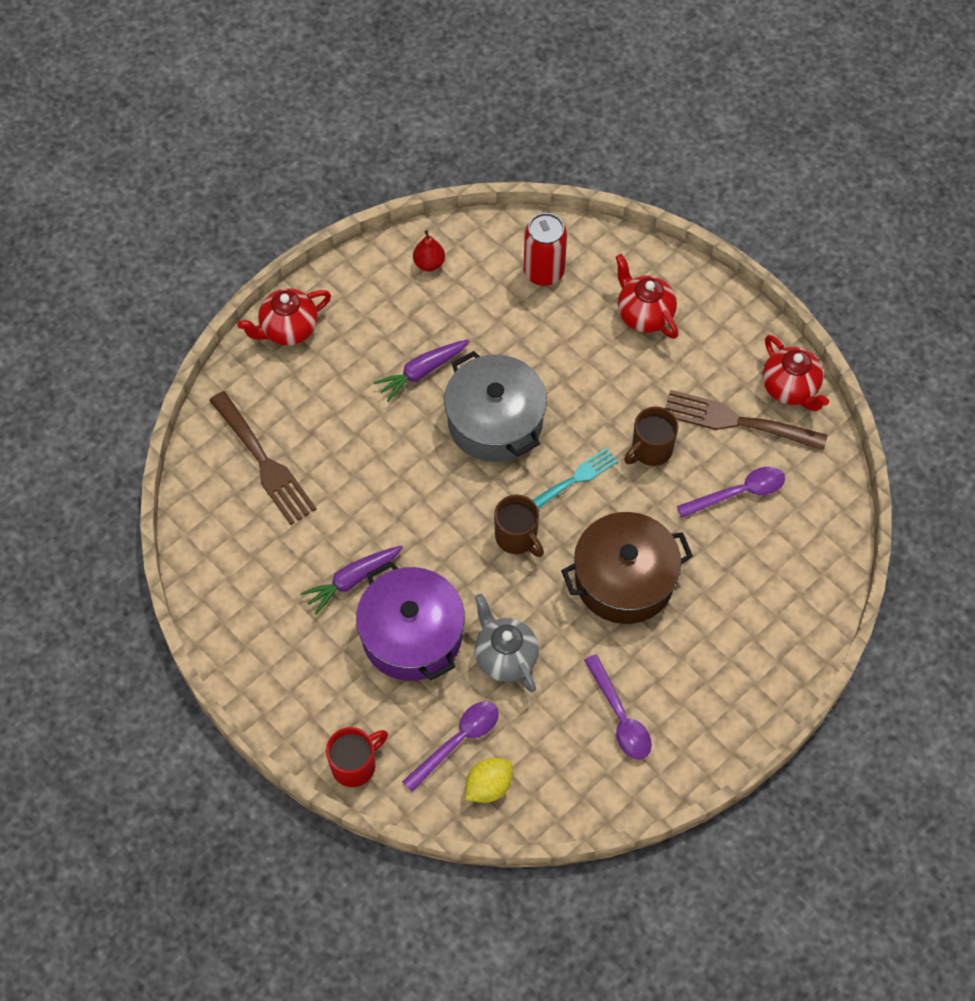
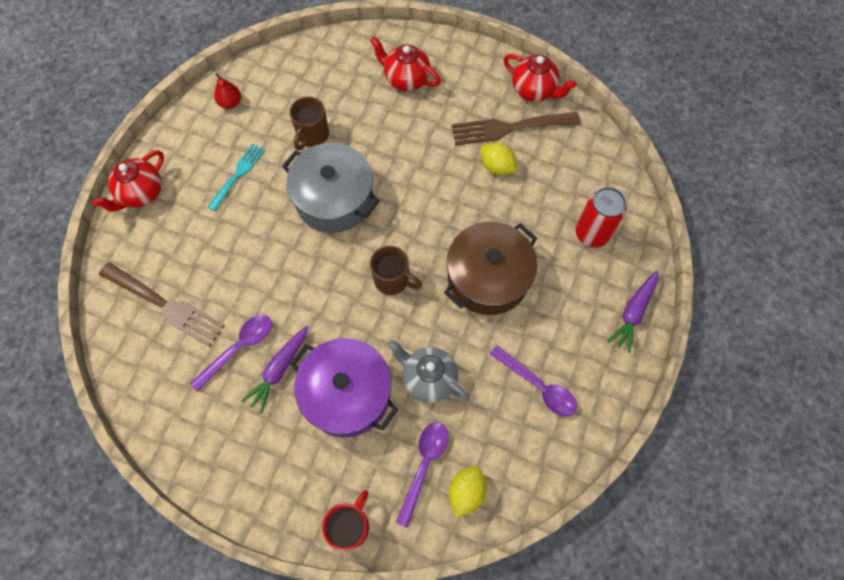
camera: 25 degrees left, 5 degrees up
(421, 372) = (261, 184): purple carrot -> purple carrot (633, 313)
(544, 272) = (319, 77): red can -> red can (592, 233)
(575, 479) = (414, 217): turquoise fork -> turquoise fork (238, 174)
(650, 450) = (459, 173): brown mug -> brown mug (312, 135)
(698, 460) = (496, 166): none -> yellow lemon
(738, 493) = (537, 178): purple spoon -> purple spoon (238, 348)

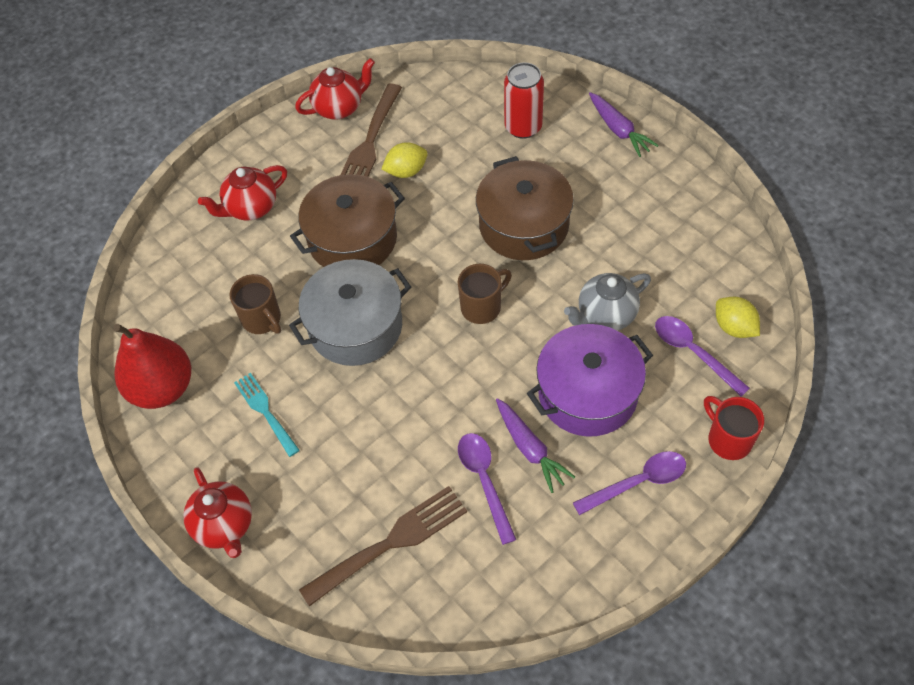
camera: 60 degrees left, 10 degrees down
(230, 103) = (162, 388): red pear -> red pear, size x2.15
(412, 159) = (352, 239): none -> brown pot
(538, 386) = (655, 229): purple spoon -> purple spoon (637, 482)

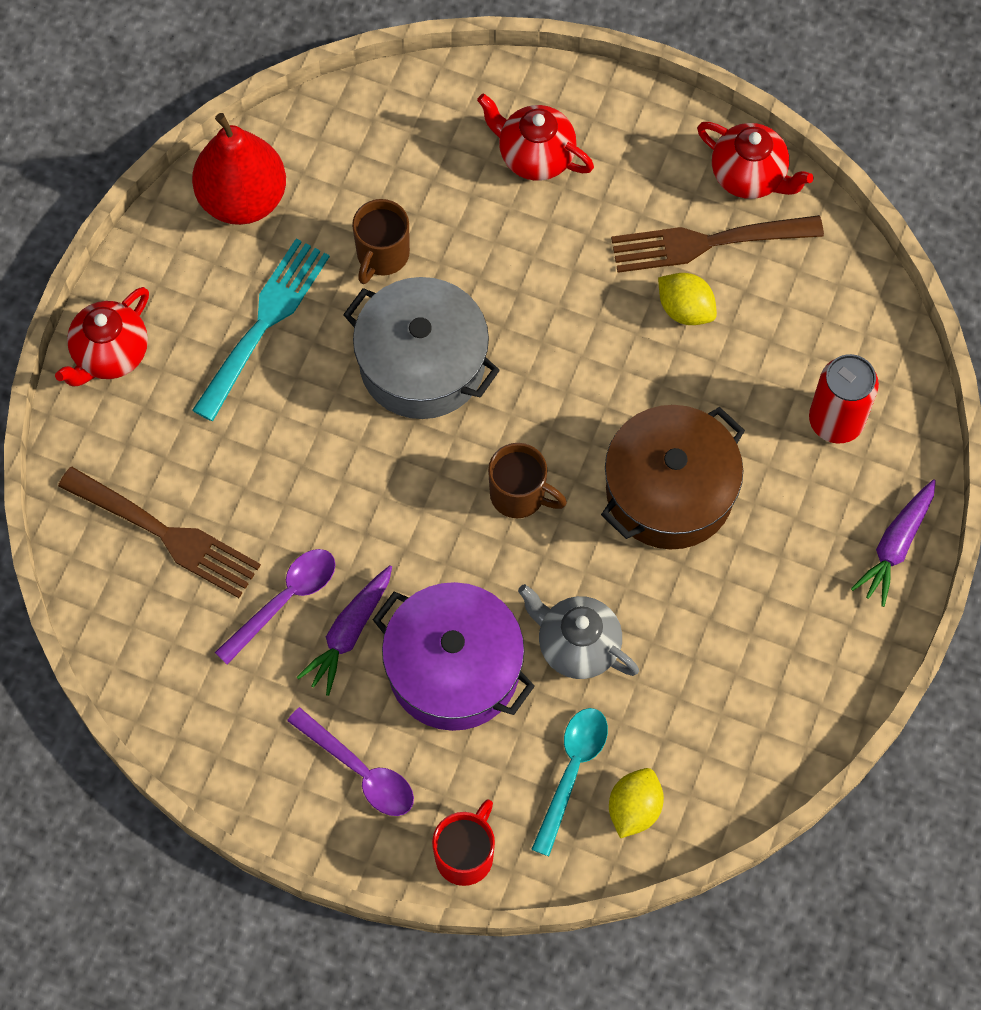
camera: 60 degrees right, 10 degrees up
(265, 411) = (264, 322): turquoise fork -> turquoise fork, size x1.59
(352, 239) = (546, 297): brown pot -> none
(693, 352) = (572, 772): purple spoon -> turquoise spoon

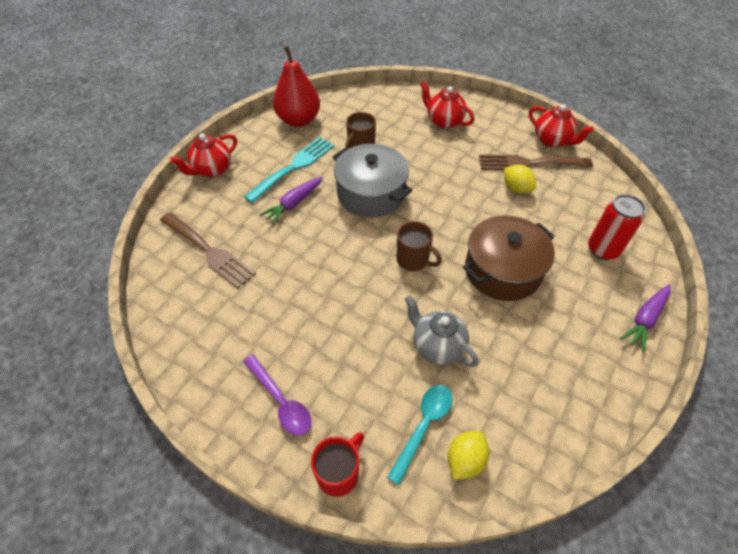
camera: 10 degrees right, 15 degrees down
(284, 600) = (263, 294): purple spoon -> none
(349, 633) = (296, 317): purple carrot -> purple carrot (293, 204)
(454, 668) = (356, 347): purple pot -> none

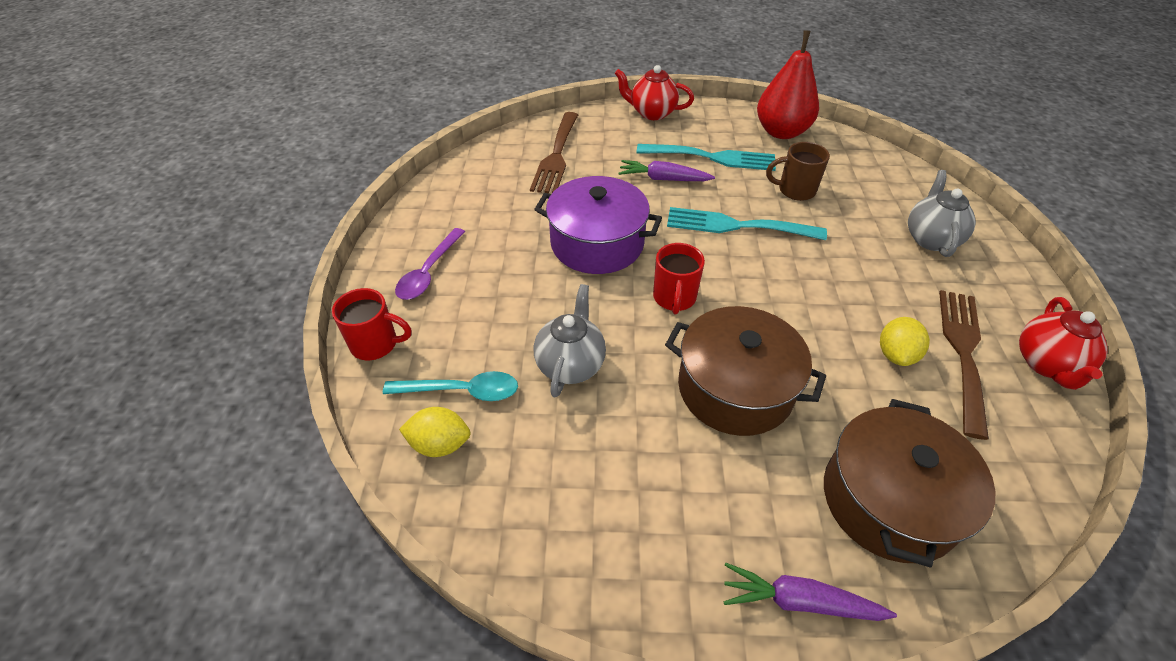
camera: 60 degrees right, 5 degrees down
(331, 275) = (597, 243): none -> purple pot
(371, 193) = (737, 226): grey pot -> turquoise fork
(413, 260) = (674, 298): brown mug -> red mug
(444, 121) = (930, 239): red teapot -> grey teapot
(529, 163) = (963, 352): brown fork -> brown fork turned 45 degrees clockwise
(603, 249) = (889, 500): red can -> brown pot

